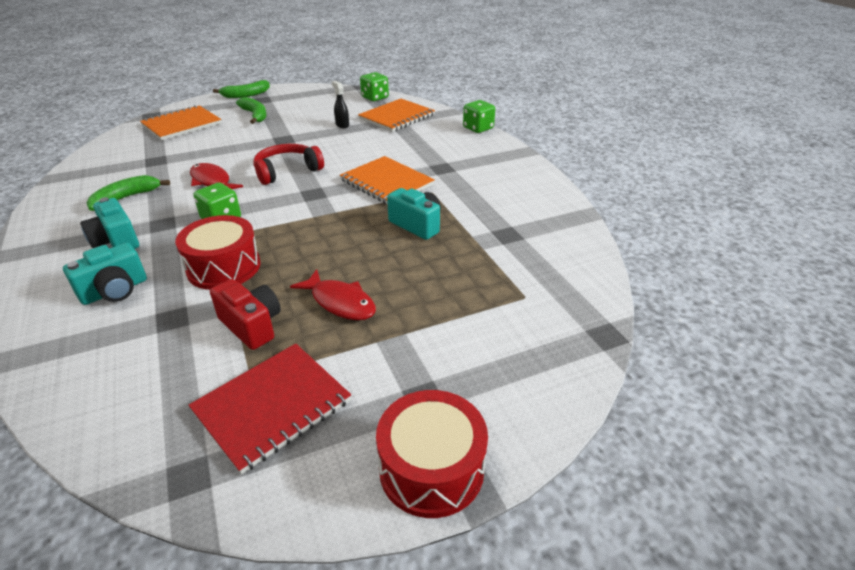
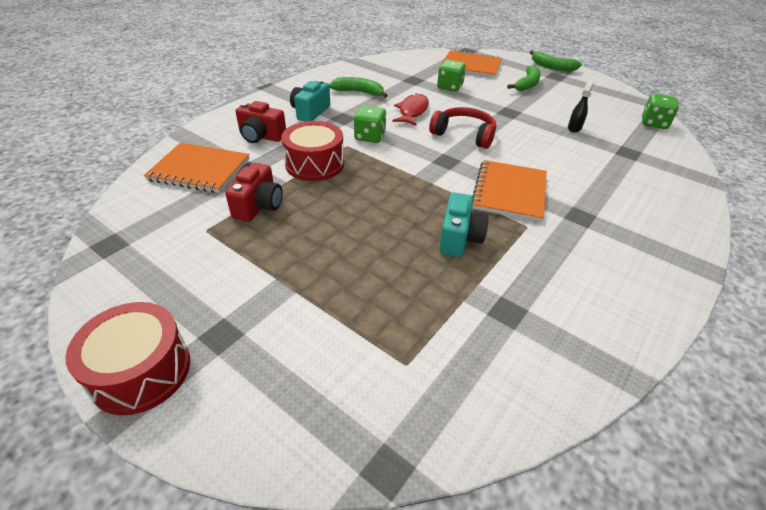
camera: 60 degrees right, 5 degrees up
(115, 291) = (261, 136): turquoise camera -> red camera
(272, 406) = (180, 253): red notebook -> none
(340, 302) = (312, 237): red fish -> none
(397, 117) = (637, 150): orange notebook -> orange notebook (199, 170)
(478, 128) = (702, 211): green dice -> green dice (450, 87)

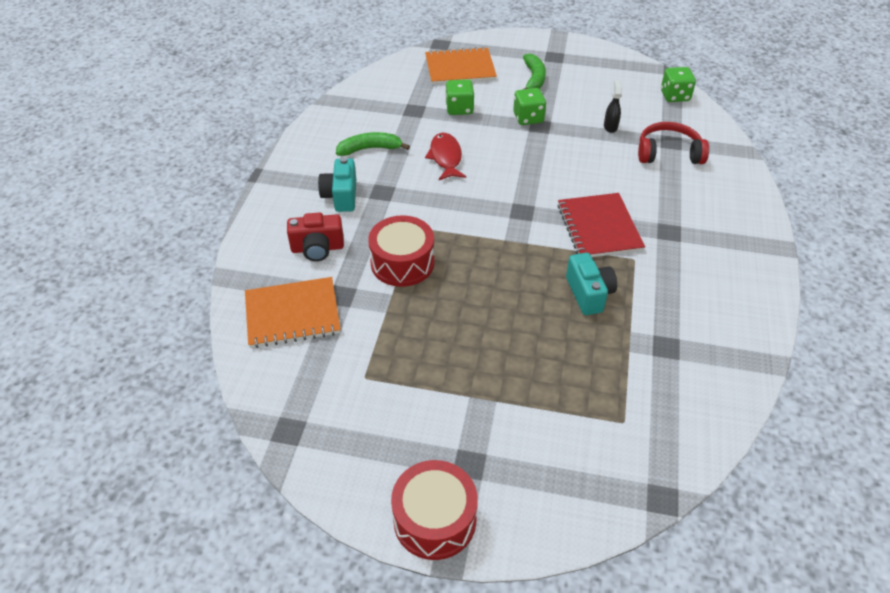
camera: 25 degrees left, 5 degrees up
(258, 206) = (390, 331): red camera -> none
(370, 137) = (429, 208): green dice -> green dice (528, 118)
(464, 134) = (517, 172): red headphones -> red headphones (668, 153)
(509, 192) = (599, 227): orange notebook -> red notebook
(552, 67) = (542, 43): green banana -> none

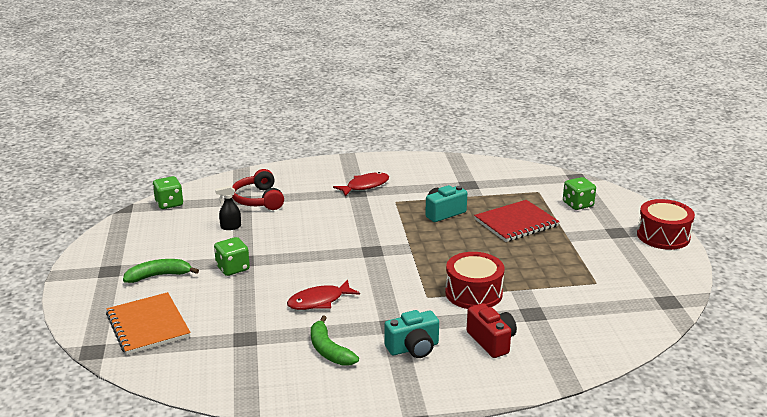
camera: 110 degrees left, 20 degrees down
(292, 314) = (573, 331): orange notebook -> none
(459, 108) = (231, 310): green dice -> green dice (577, 204)
(599, 227) = (370, 217): red notebook -> red notebook (516, 223)
(685, 242) = (365, 186): none -> red fish

